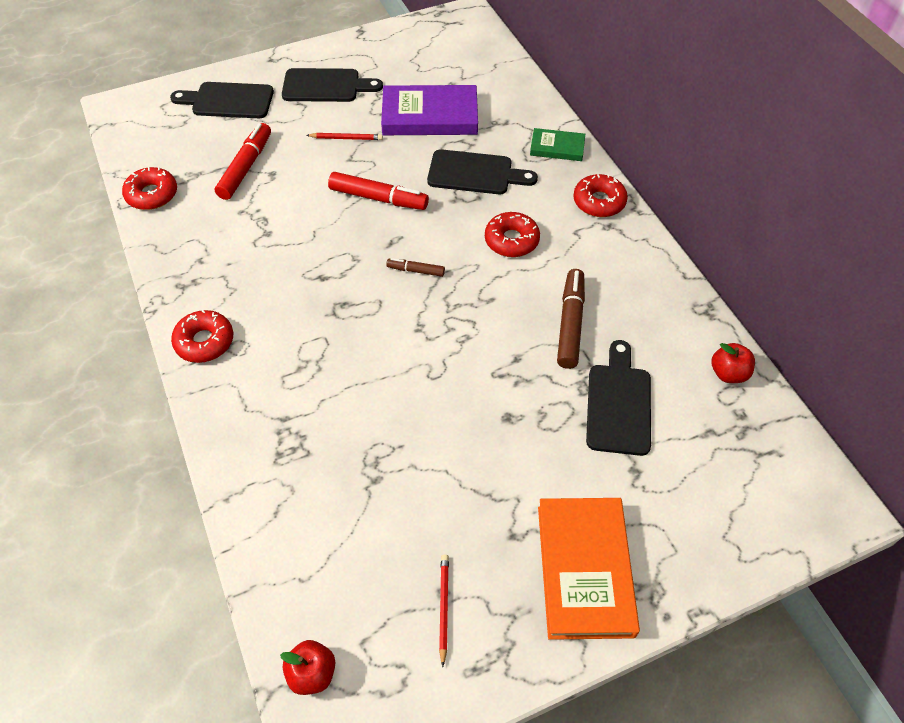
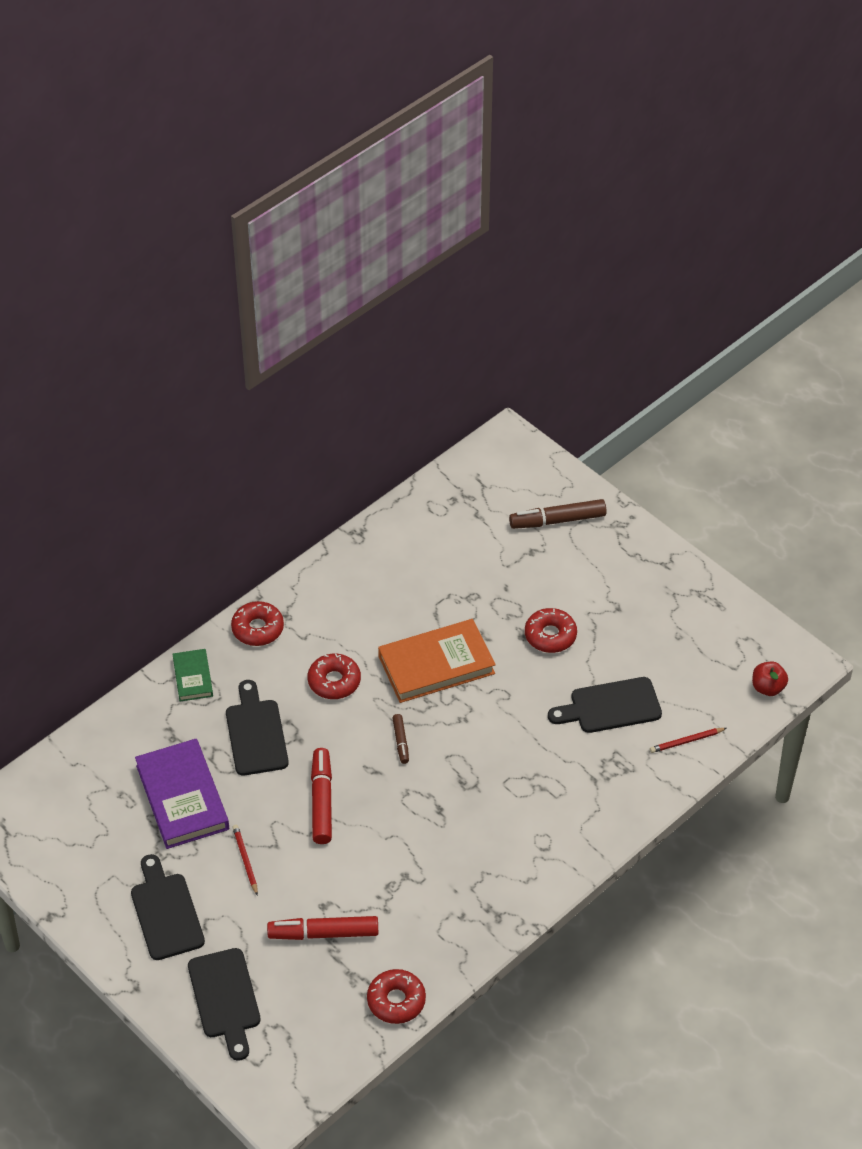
camera: 110 degrees left, 5 degrees down
(204, 342) = (549, 868): red donut -> red donut (550, 635)
(443, 607) = (688, 632): red pencil -> red pencil (686, 741)
(570, 323) = (412, 618): brown marker -> brown marker (557, 520)
(584, 570) = (622, 564): orange book -> orange book (436, 665)
(619, 404) = (477, 572): black cutting board -> black cutting board (610, 706)
(728, 373) = (417, 512): red apple -> none

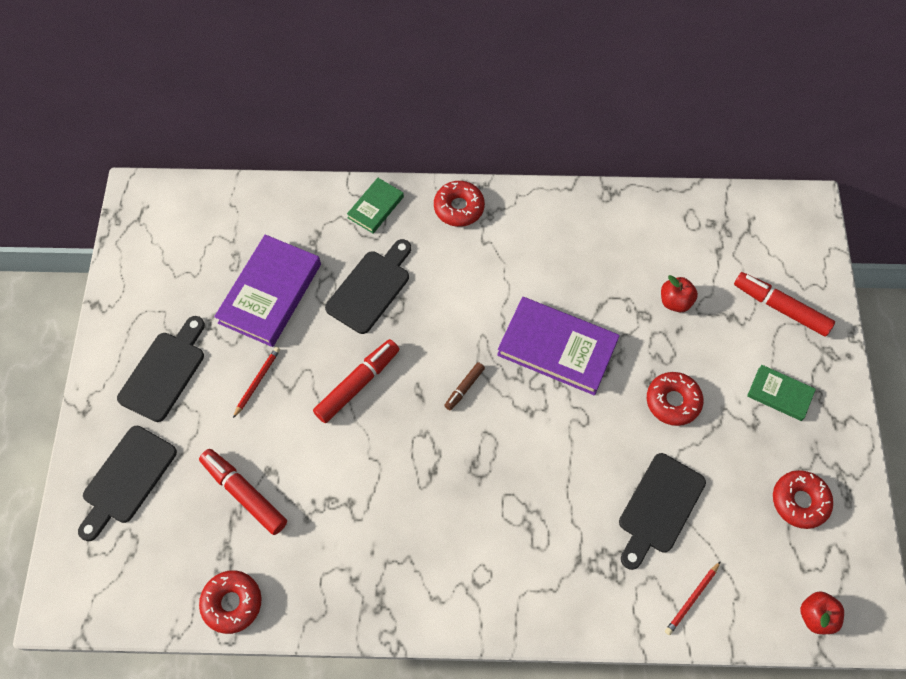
camera: 45 degrees right, 15 degrees up
(334, 681) = (468, 296): red donut -> red donut (799, 501)
(436, 665) = (557, 348): orange book -> purple book
(483, 571) = (675, 301): none -> red apple
(557, 520) = (780, 308): brown marker -> red marker
(610, 706) = (659, 507): black cutting board -> black cutting board turned 90 degrees counterclockwise
(613, 575) = (779, 394): none -> green book
(686, 741) = (692, 599): red pencil -> red pencil turned 75 degrees counterclockwise

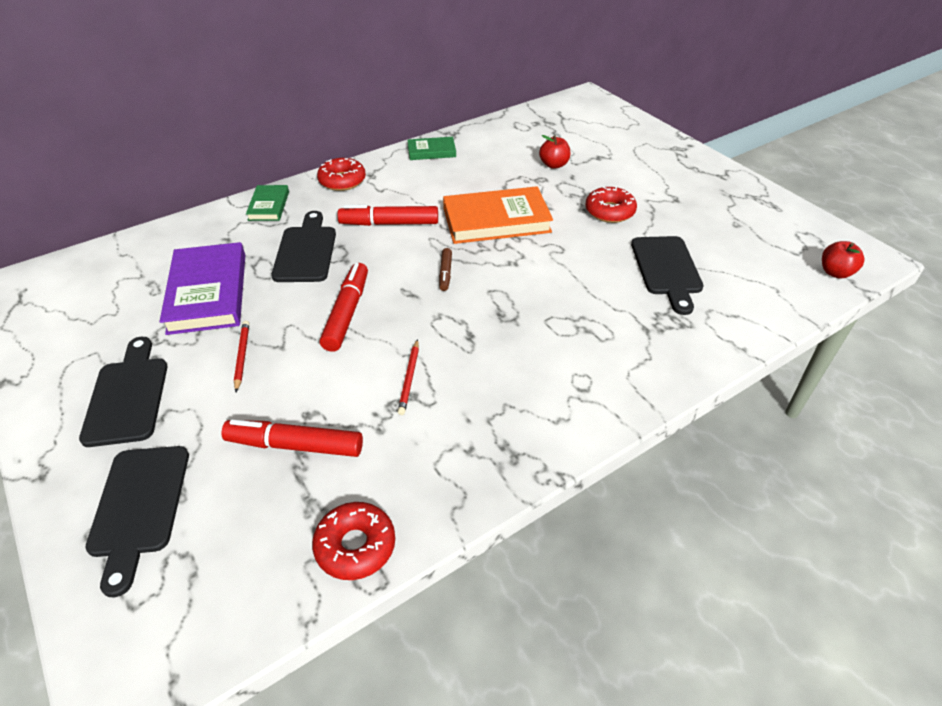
camera: 35 degrees left, 20 degrees down
(557, 348) = (496, 220): purple book -> orange book
(692, 599) = (750, 307): red pencil -> red pencil (409, 378)
(779, 394) = (672, 178): green book -> green book (431, 151)
(780, 308) = (624, 141): red marker -> red marker (389, 223)
(799, 501) = (750, 221): red donut -> none

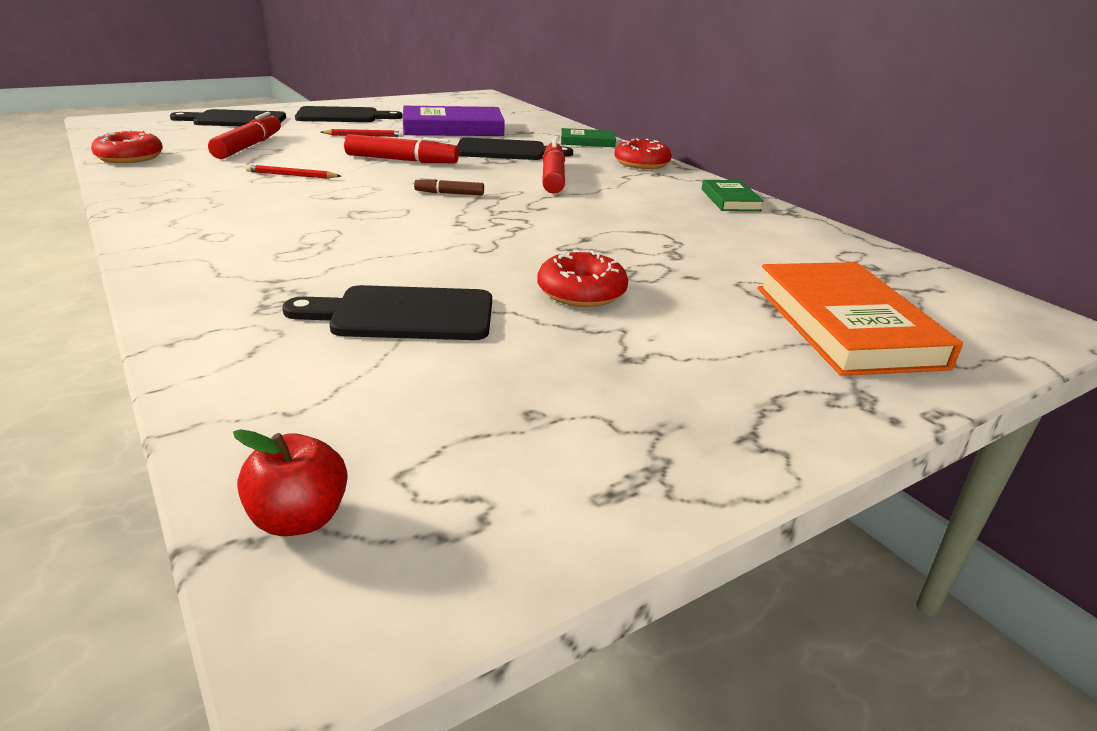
camera: 90 degrees right, 15 degrees down
(496, 220) = (557, 221): orange book -> orange book (845, 326)
(554, 165) = (725, 266): red apple -> none

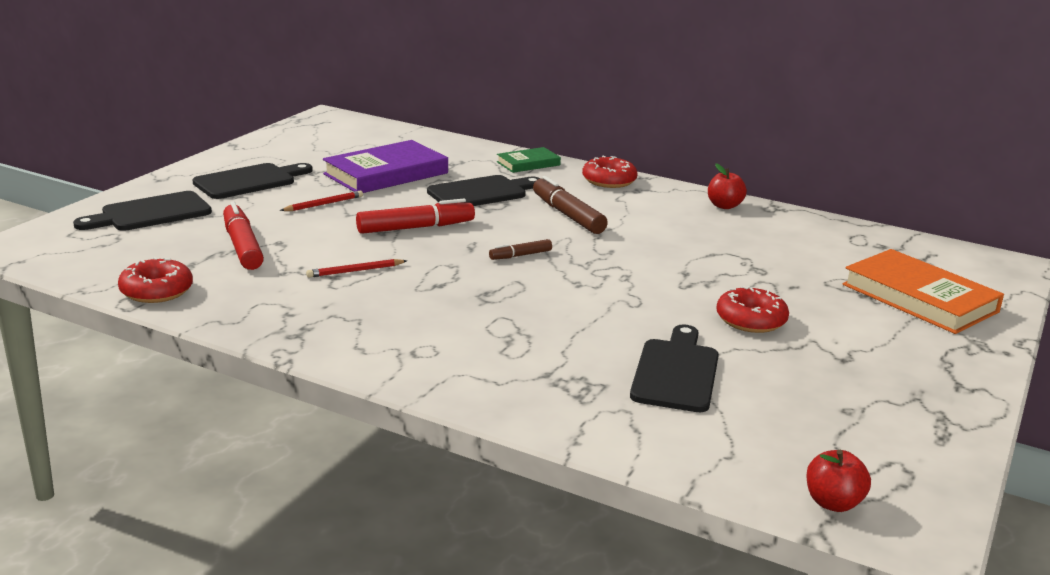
camera: 30 degrees left, 5 degrees down
(404, 314) = (676, 372): black cutting board -> black cutting board turned 135 degrees clockwise
(553, 177) = (567, 215): red marker -> brown marker
(730, 200) = (724, 206): green book -> red apple

